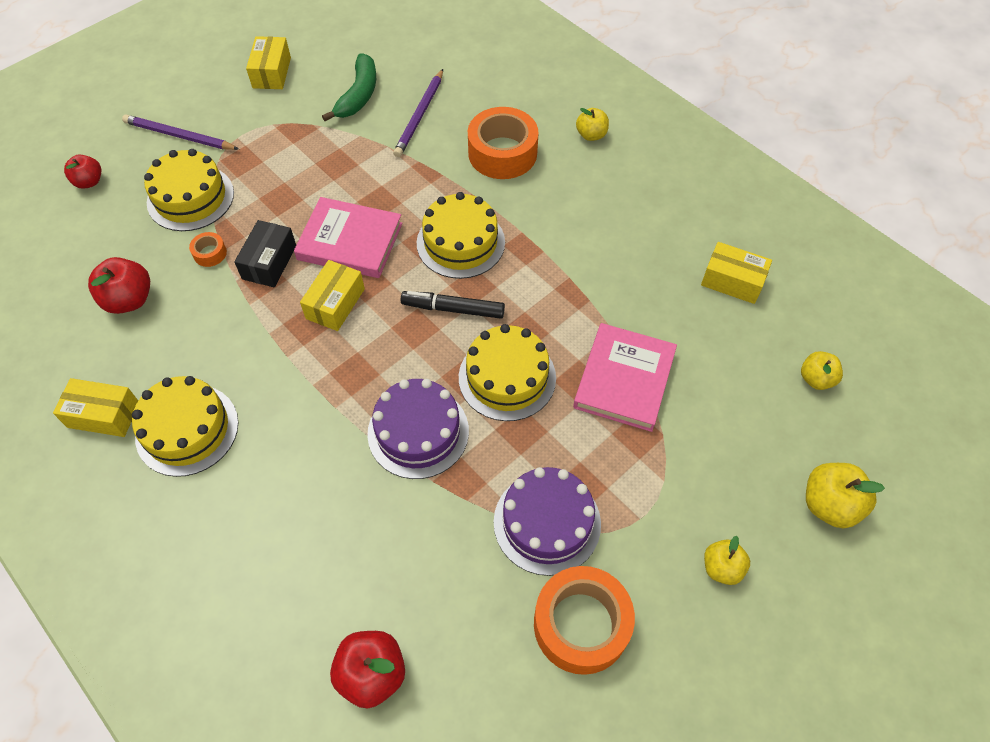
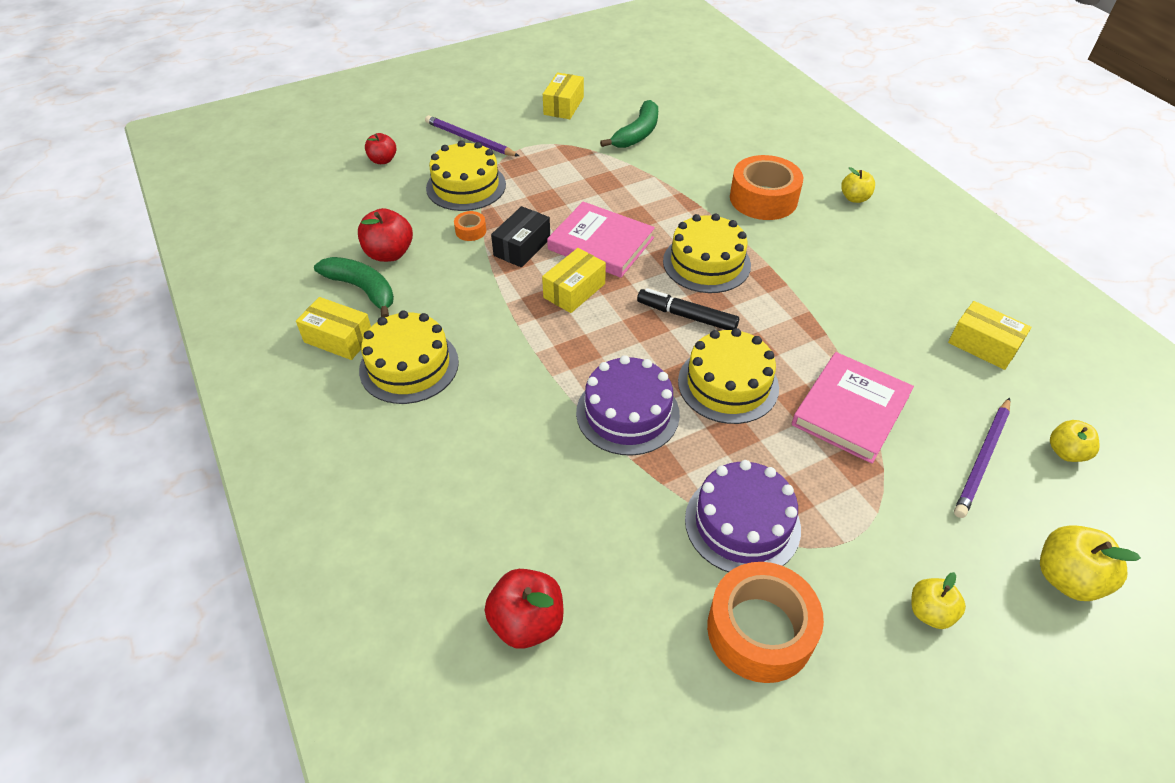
camera: 15 degrees right, 10 degrees down
(112, 350) = (362, 290): none -> green banana
(420, 115) = (690, 157): purple pencil -> purple pencil (982, 459)

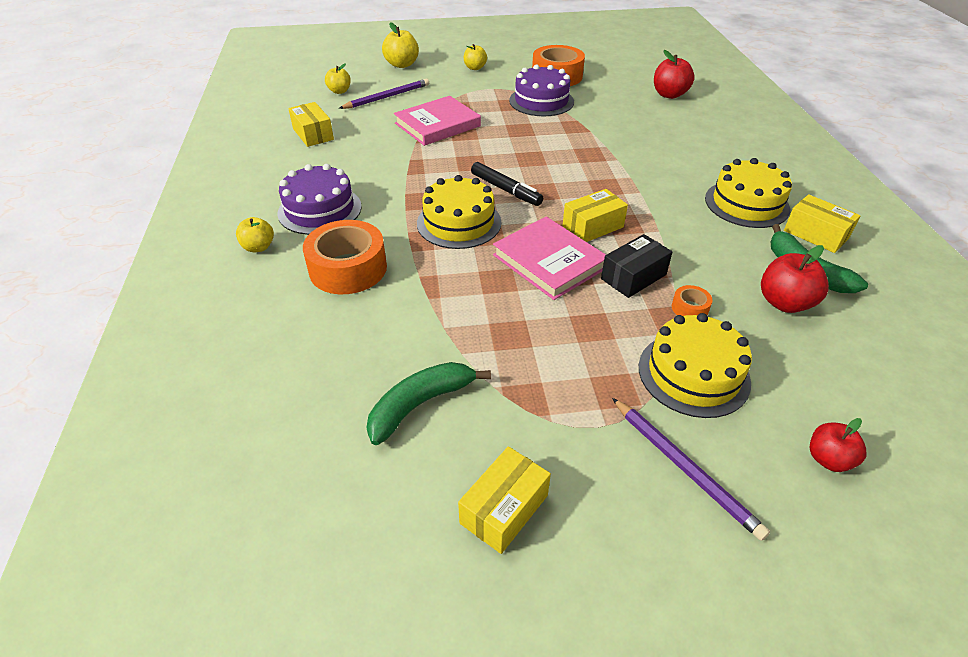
camera: 160 degrees left, 5 degrees down
(627, 413) = (583, 149): purple cake -> purple cake (319, 210)
(728, 384) = (505, 149): yellow cake -> none

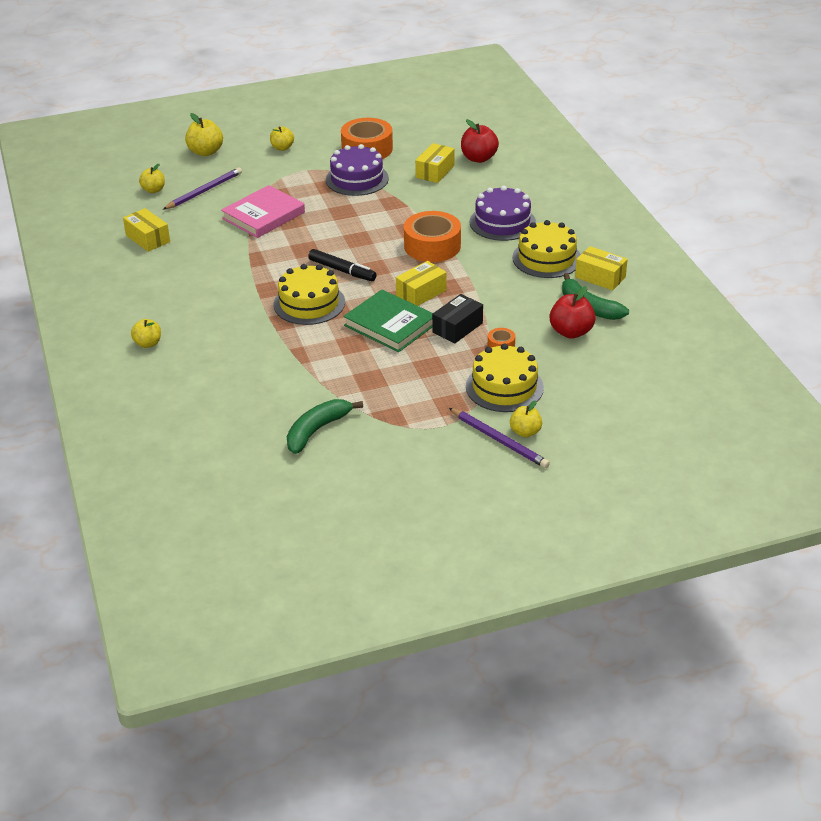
camera: 10 degrees left, 5 degrees down
(319, 210) = (186, 307): purple cake -> purple cake (502, 222)
(348, 268) = (230, 350): orange tape -> orange tape (432, 246)
(504, 509) = (387, 476): yellow box -> yellow box (435, 171)
(549, 261) = (390, 325): pink book -> green book
(725, 459) = (525, 432): none -> yellow apple
(828, 459) = (590, 423): red apple -> none

